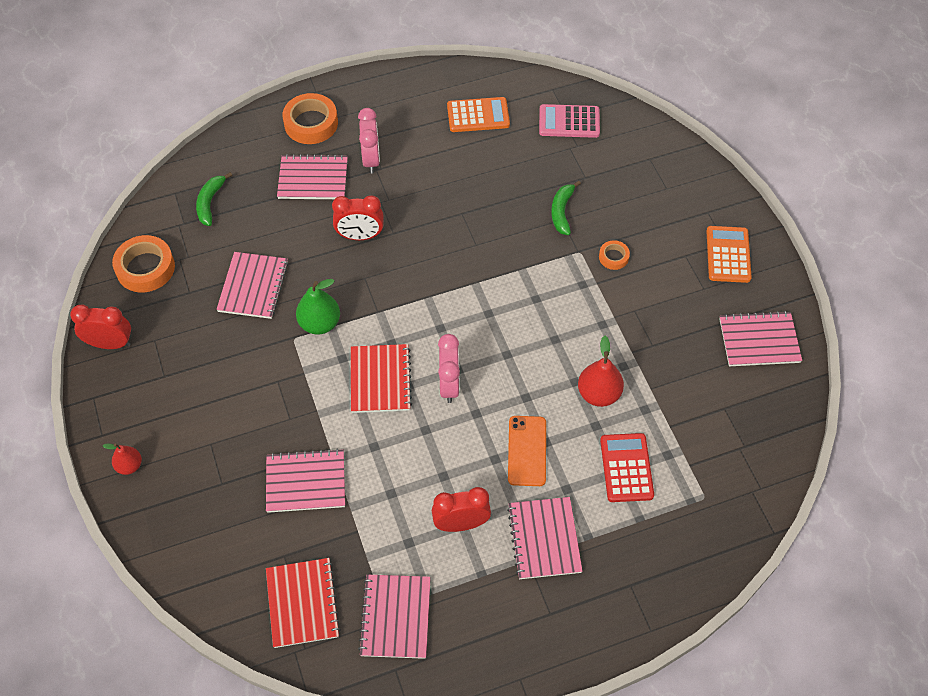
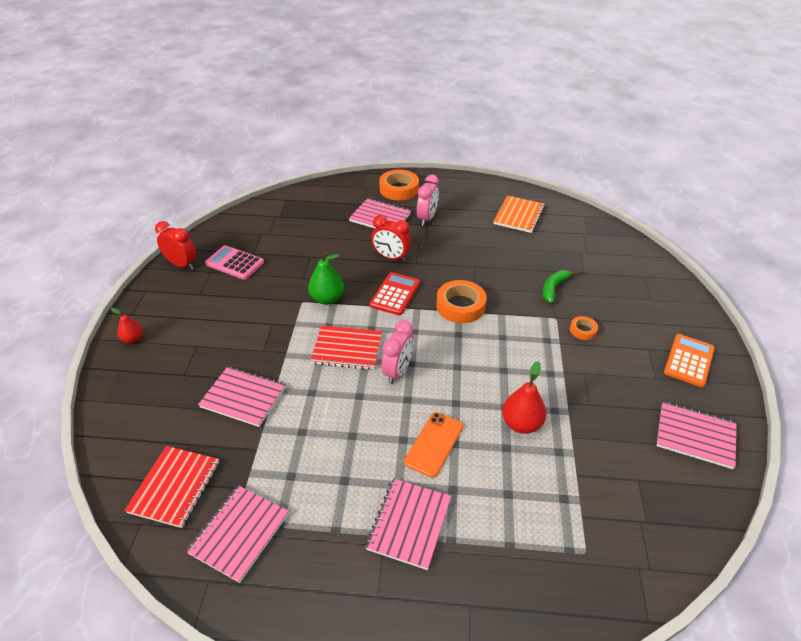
camera: 25 degrees right, 15 degrees down
(145, 268) = (237, 232): orange tape -> orange tape (460, 306)
(210, 203) = (304, 211): green banana -> none
(253, 286) = (297, 263): pink notebook -> none
(380, 380) = (347, 349): red notebook -> red notebook turned 75 degrees clockwise
(461, 524) = (343, 479): red clock -> none
(478, 115) = (519, 215): orange calculator -> orange notebook
(569, 122) = (587, 237): pink calculator -> pink calculator (235, 263)
(626, 468) = (518, 494): red calculator -> red calculator (395, 294)

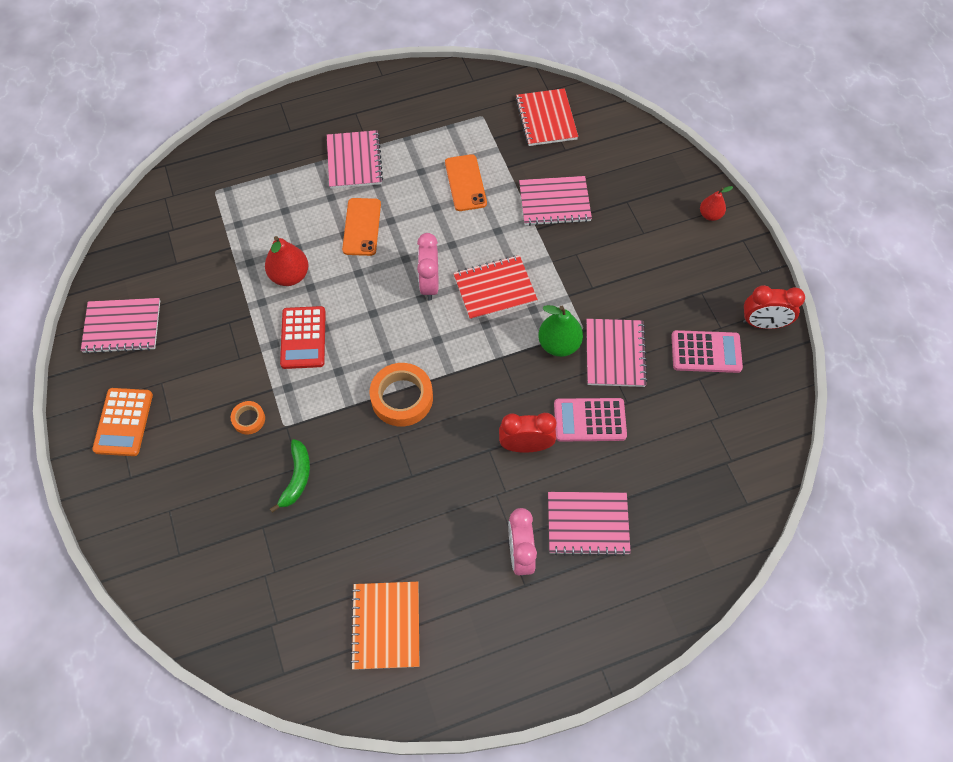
camera: 155 degrees right, 20 degrees up
(239, 533) = (474, 110): pink notebook -> pink notebook (615, 354)
(308, 449) = (465, 183): none -> orange phone
(341, 256) = (589, 420): none -> pink calculator
(395, 294) = (486, 384): red calculator -> red calculator (303, 338)
(399, 189) = (601, 612): orange tape -> none

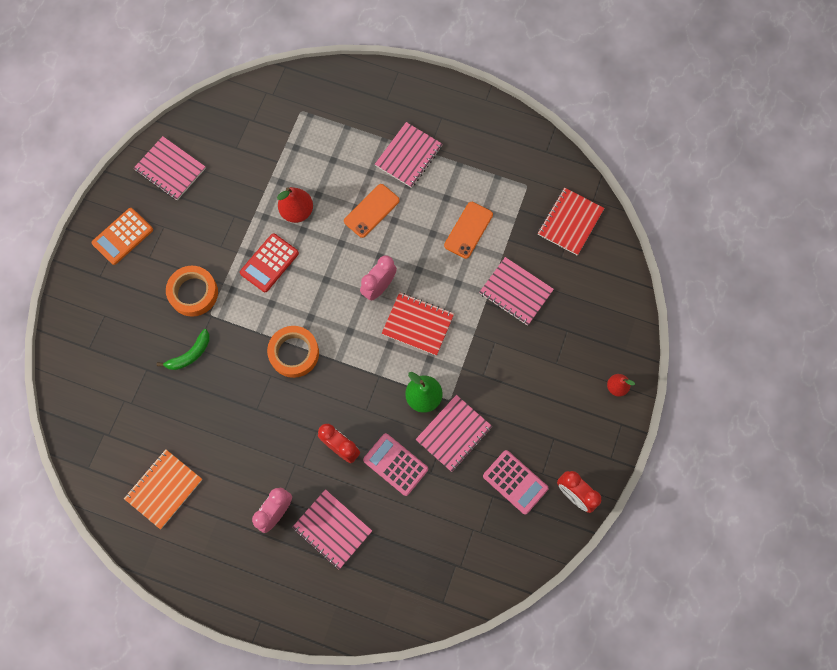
camera: 40 degrees right, 10 degrees up
(249, 419) = (193, 293): orange tape -> orange tape, size x1.93

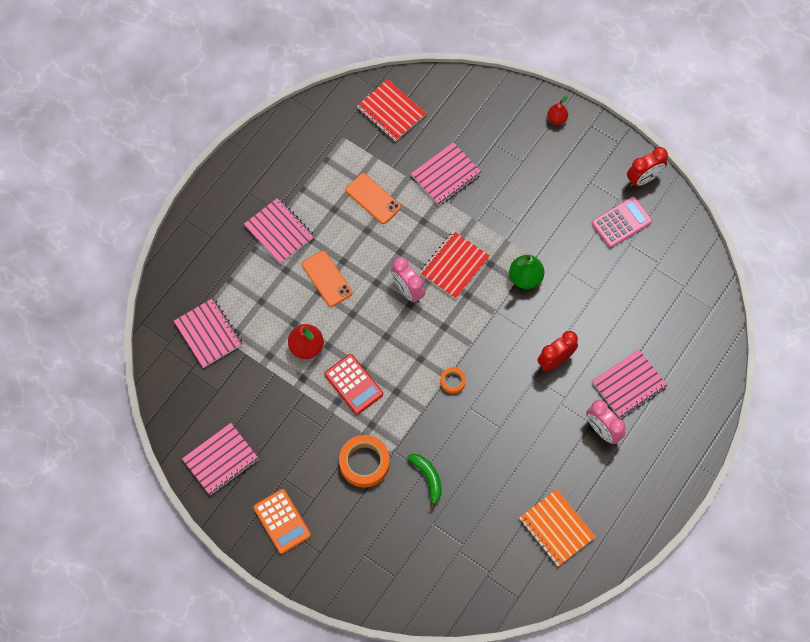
camera: 75 degrees left, 5 degrees down
(294, 353) = (452, 381): orange tape -> orange tape, size x0.52
(395, 464) = (582, 317): pink calculator -> none
(454, 433) = (566, 261): pink notebook -> pink notebook (208, 333)

